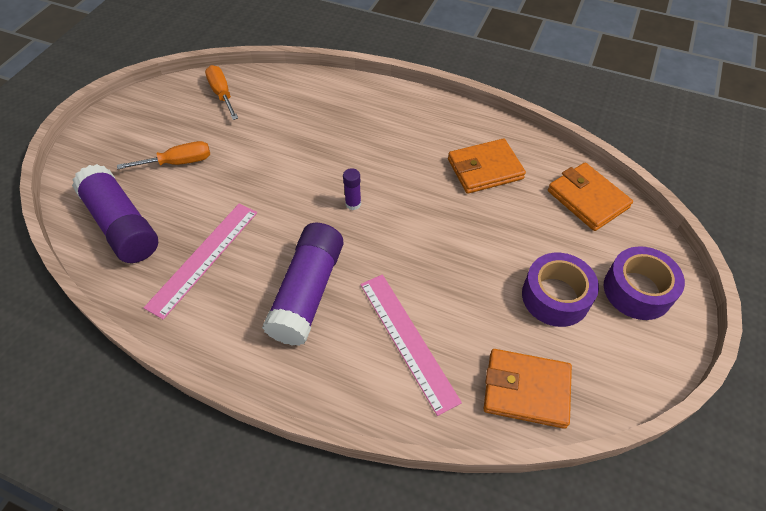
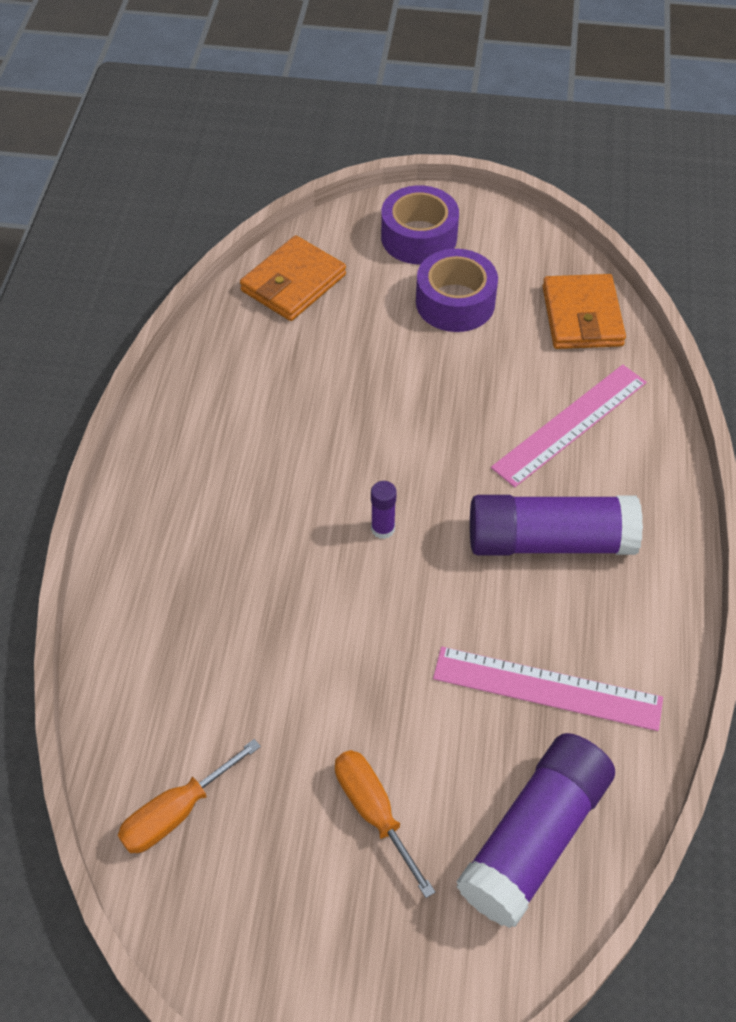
camera: 105 degrees left, 0 degrees up
(485, 169) = (269, 390): orange wallet -> none

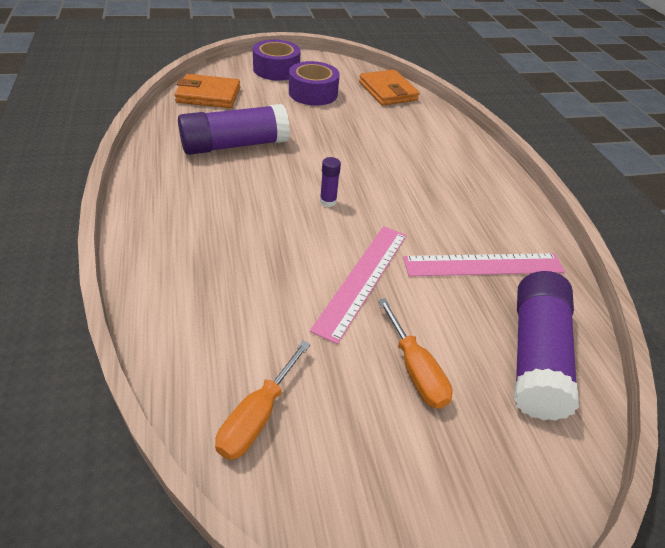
camera: 25 degrees left, 10 degrees down
(293, 283) = (208, 95): orange wallet -> orange wallet turned 75 degrees clockwise
(373, 811) = (415, 370): orange screwdriver -> orange screwdriver turned 150 degrees counterclockwise
(549, 541) = (435, 190): purple glue stick -> purple glue stick (235, 145)
(570, 424) = (411, 135): pink ruler -> pink ruler (362, 279)

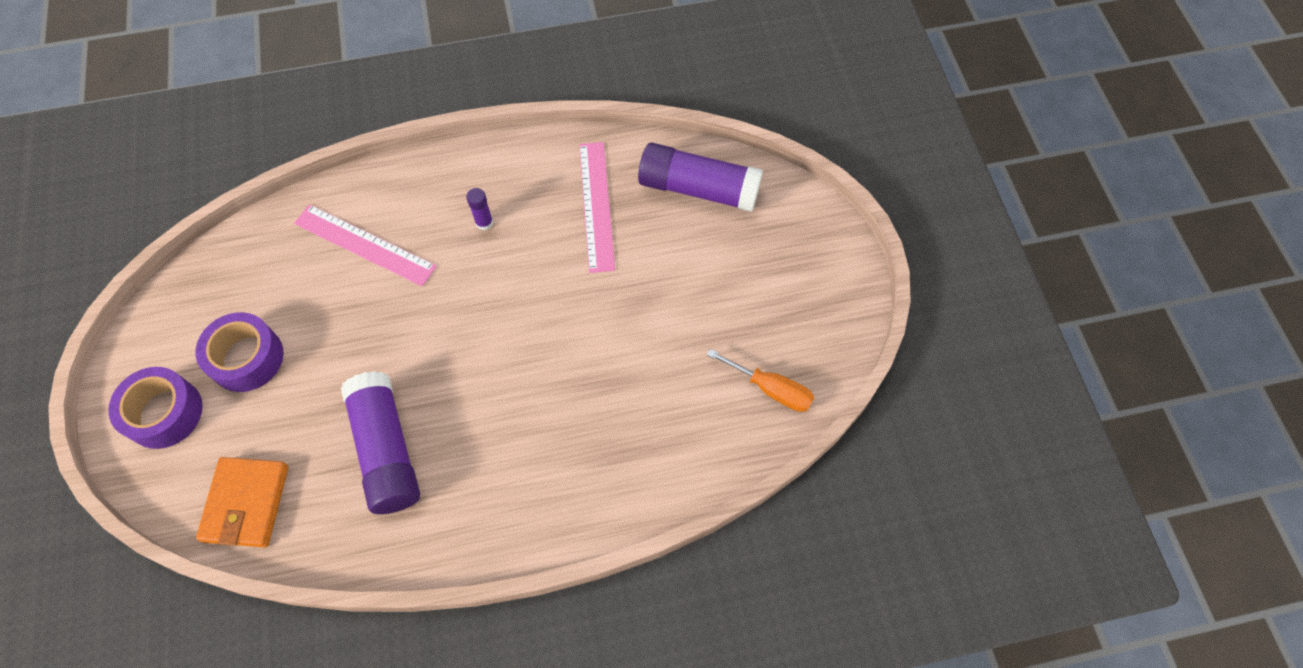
camera: 85 degrees left, 20 degrees up
(328, 201) = (503, 339): purple glue stick -> purple glue stick (484, 222)
(362, 279) = (621, 309): pink ruler -> pink ruler (364, 245)
(387, 91) = (246, 260): orange wallet -> none
(415, 370) = (719, 276): orange screwdriver -> none

